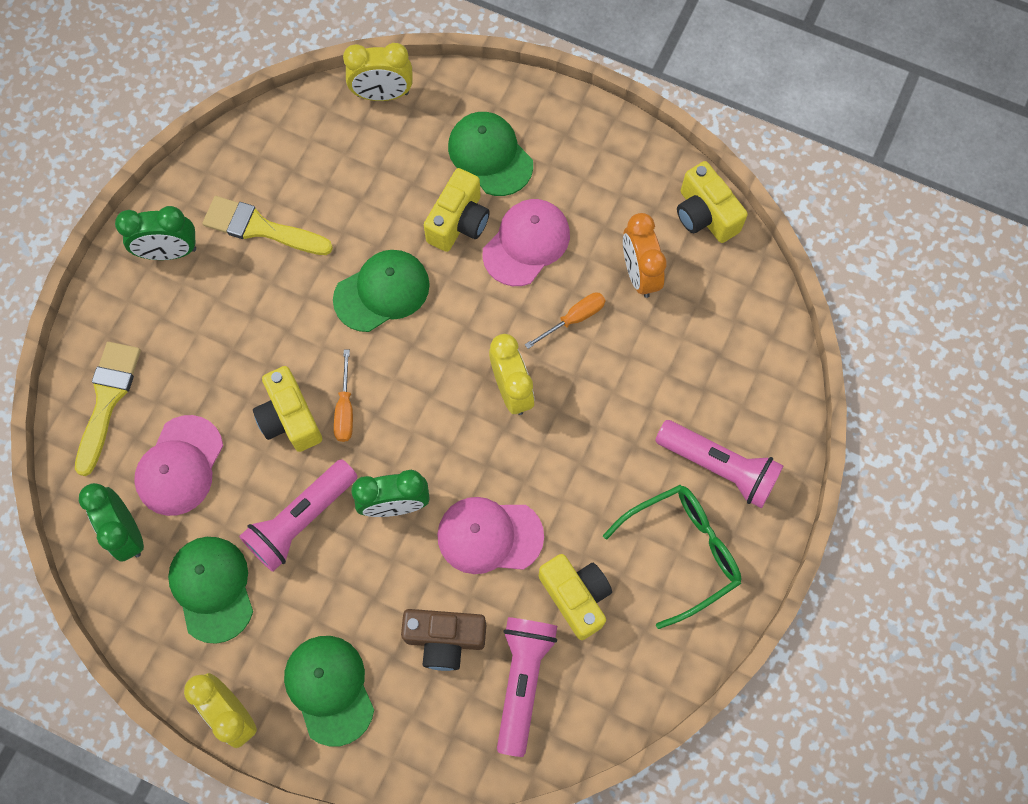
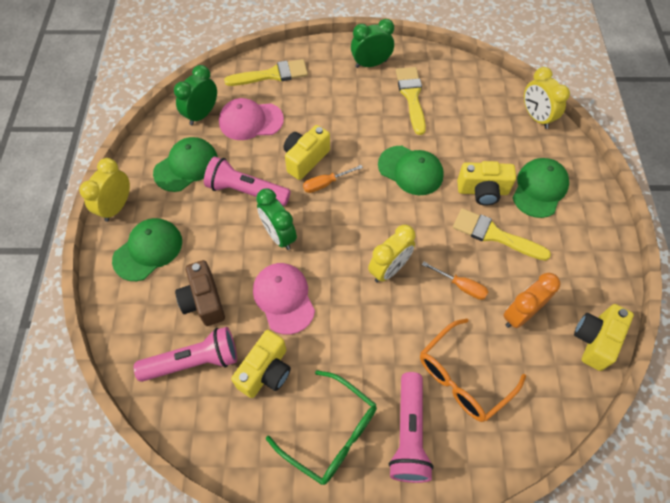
camera: 65 degrees right, 10 degrees down
(169, 252) = (371, 64): green clock -> green clock turned 105 degrees clockwise
(526, 243) = (494, 235): pink cap -> yellow brush
(683, 376) = (463, 377): none -> orange glasses

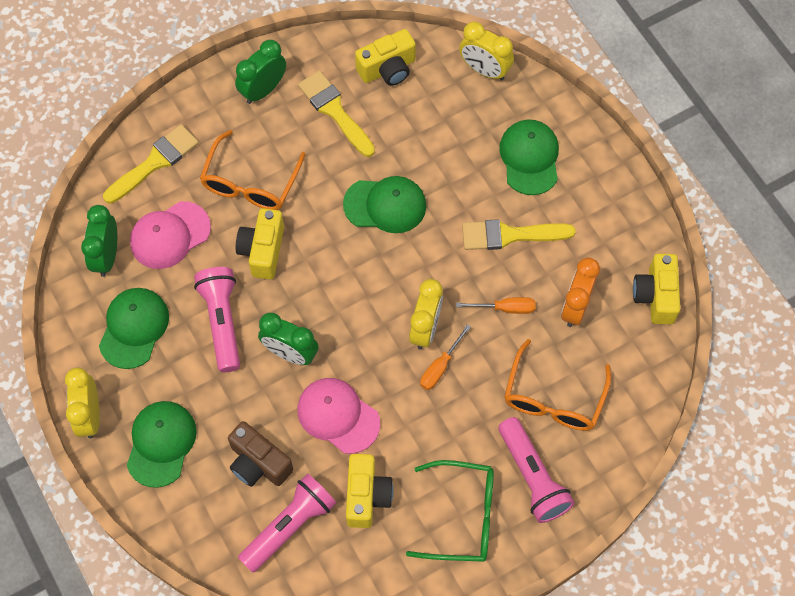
camera: 30 degrees left, 5 degrees up
(246, 191) = (222, 322): pink flashlight -> pink flashlight turned 90 degrees clockwise
(326, 113) = (250, 182): none -> orange glasses
(326, 184) = (303, 268): orange screwdriver -> orange screwdriver (440, 367)
(482, 191) = (473, 191): yellow camera -> yellow camera (388, 69)

